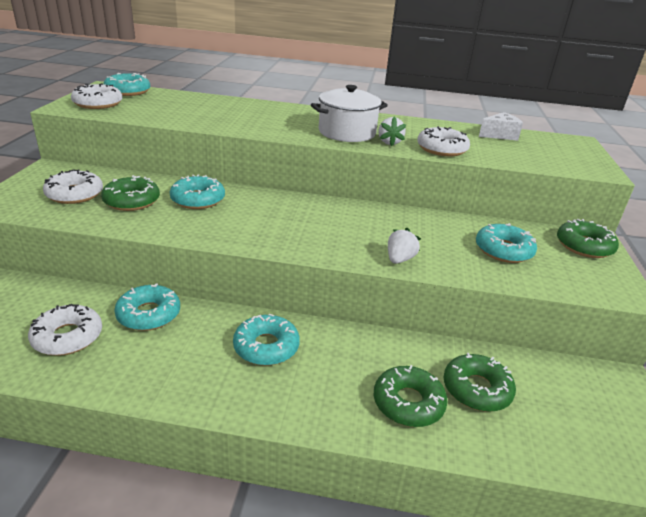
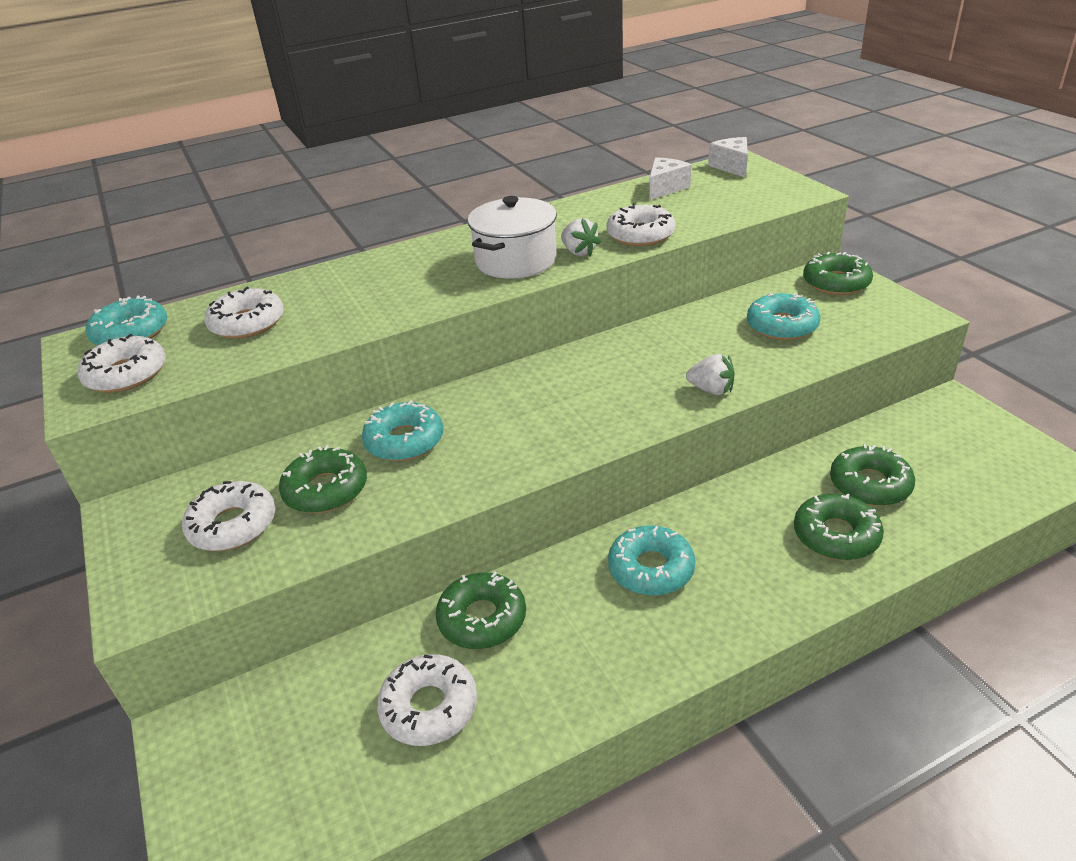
camera: 30 degrees left, 5 degrees up
(149, 314) = (482, 619): turquoise donut -> green donut
(176, 106) = (247, 323): none -> white donut
(399, 259) = (711, 390): white strawberry -> white strawberry turned 120 degrees clockwise
(567, 141) = (732, 166): none -> white cheese

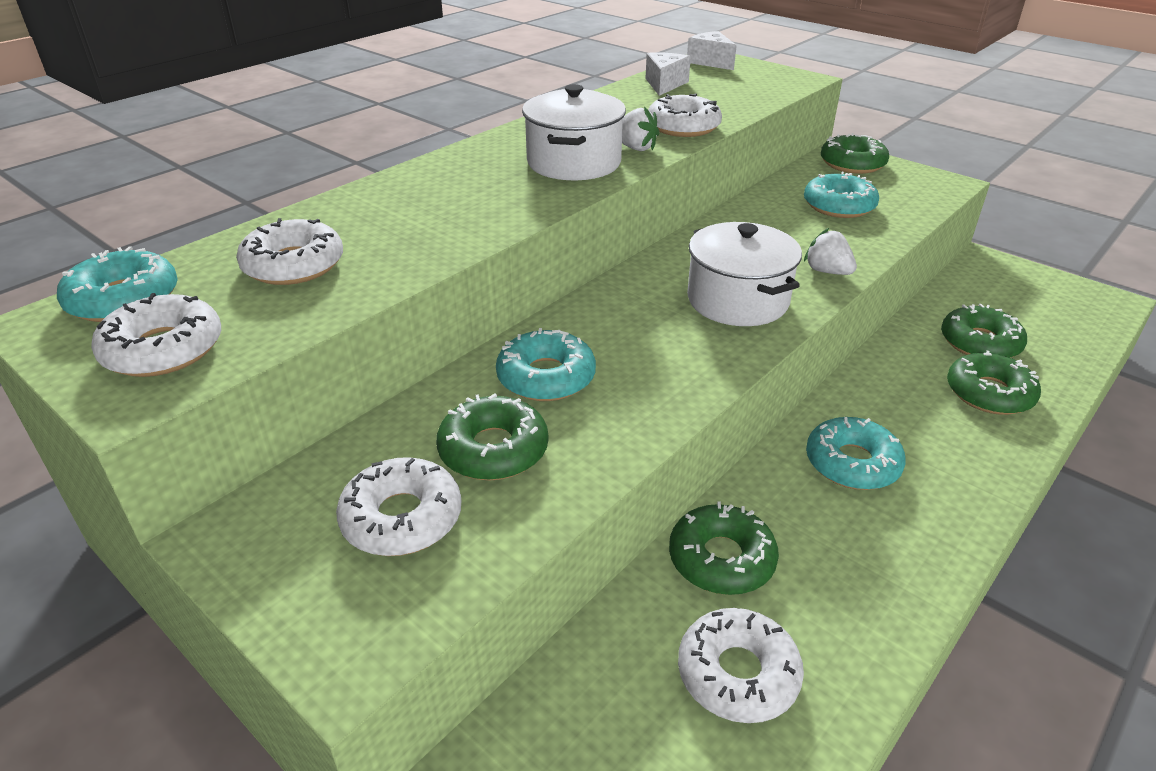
camera: 25 degrees left, 0 degrees up
(607, 403) = (737, 300): none -> white pot
(711, 390) = (827, 271): white strawberry -> white strawberry turned 135 degrees counterclockwise

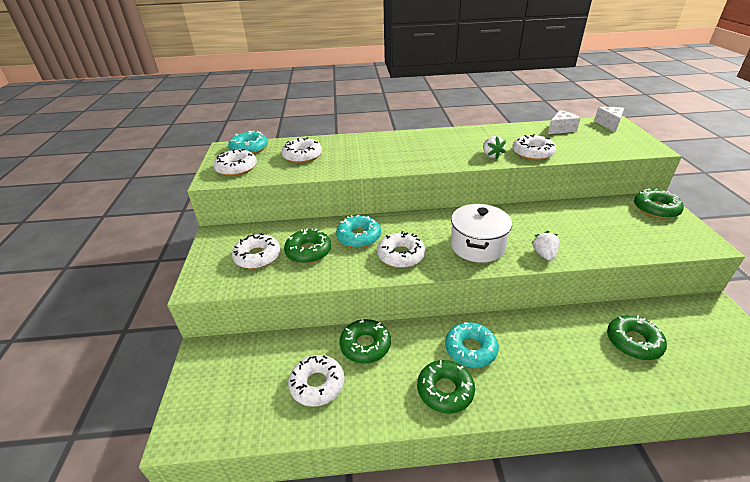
camera: 45 degrees right, 0 degrees up
(574, 163) = (453, 153): white pot -> none
(657, 369) = (401, 255): none -> white donut
(839, 205) = (607, 227): turquoise donut -> none
(989, 393) = (596, 367): green donut -> green donut (445, 390)

